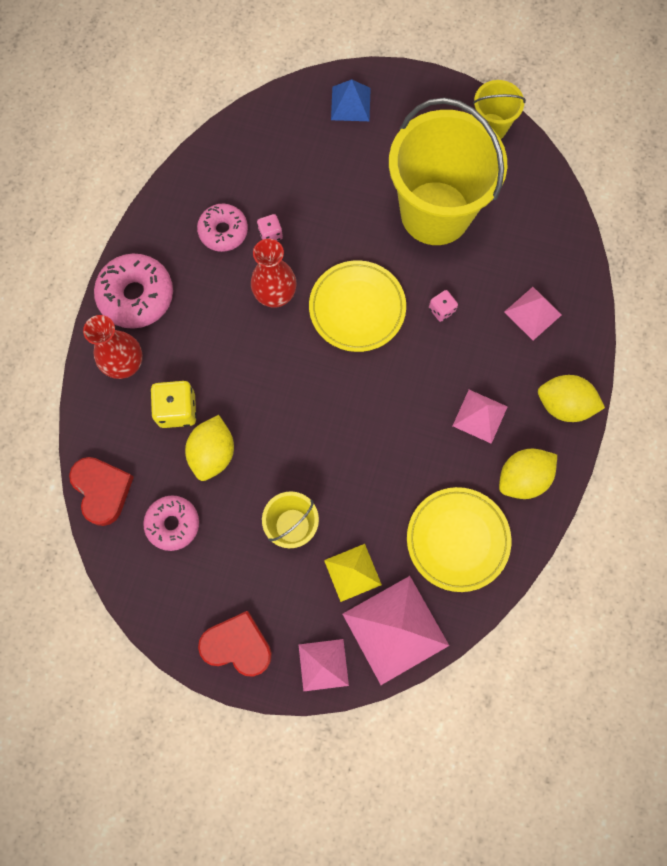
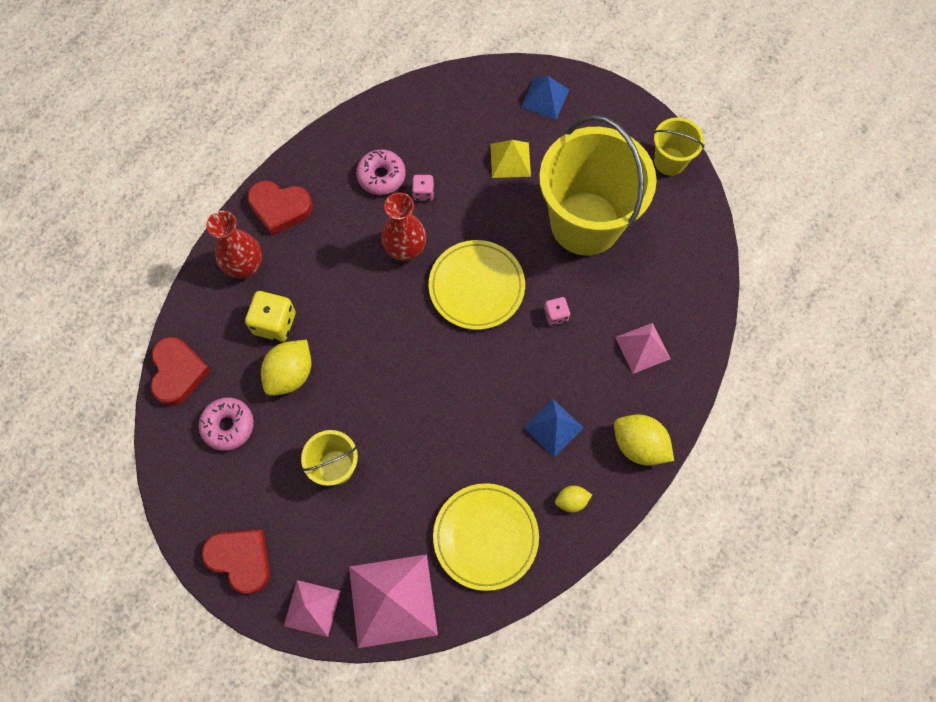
camera: 20 degrees right, 5 degrees down
(136, 296) = (280, 208): pink donut -> red heart
(352, 572) = (374, 531): yellow pyramid -> yellow pyramid (510, 160)
(480, 416) = (553, 427): pink pyramid -> blue pyramid
(522, 478) = (571, 501): yellow lemon -> yellow lemon, size x0.55

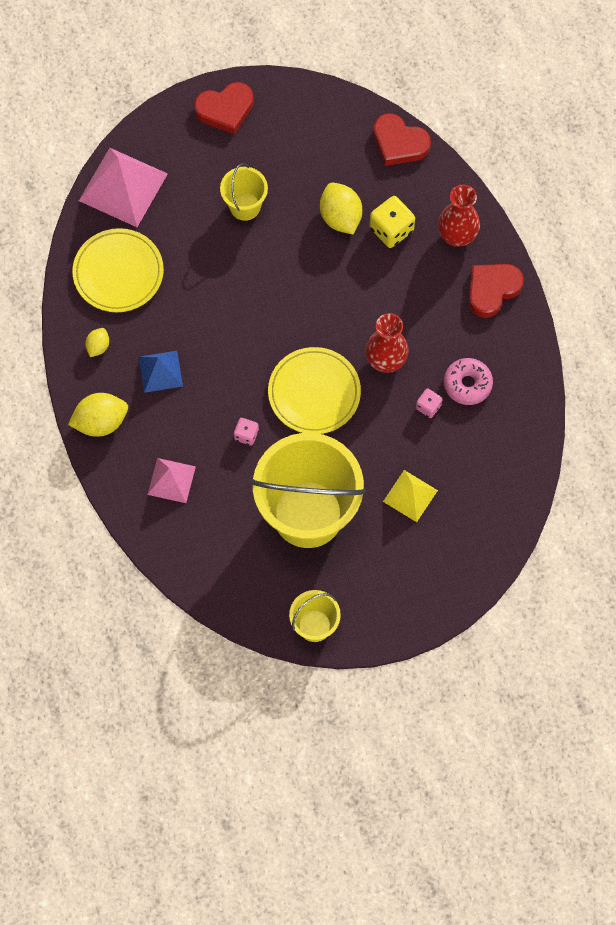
camera: 125 degrees right, 0 degrees up
(228, 426) = (331, 154): pink donut -> none
(312, 608) = (157, 135): pink pyramid -> none
(545, 98) = (451, 566): blue pyramid -> none

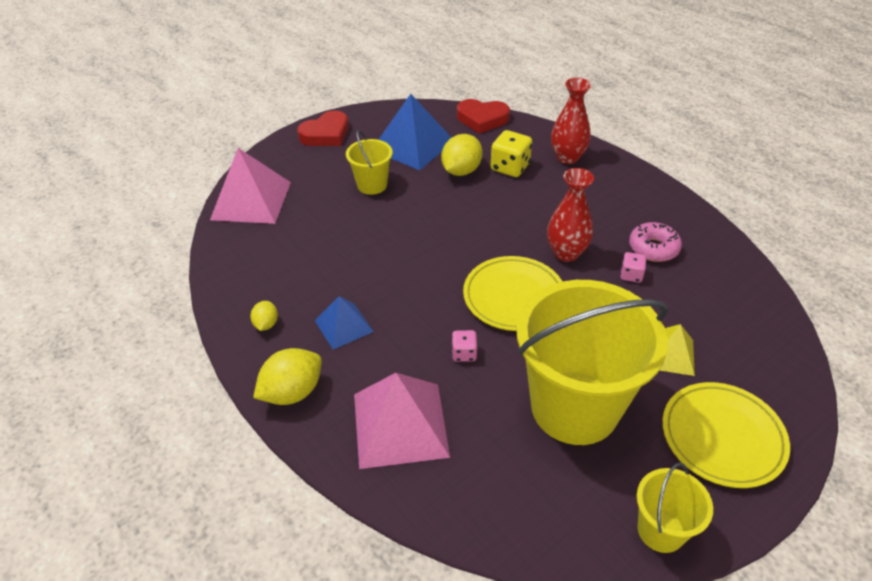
camera: 20 degrees left, 25 degrees down
(118, 272) = (268, 260): yellow plate -> yellow plate (722, 437)
(171, 480) = (400, 424): pink pyramid -> pink pyramid, size x1.74
(308, 160) = (412, 145): none -> blue pyramid
(340, 217) = (461, 171): yellow lemon -> yellow lemon turned 75 degrees clockwise
(492, 290) = (623, 181): red heart -> none

